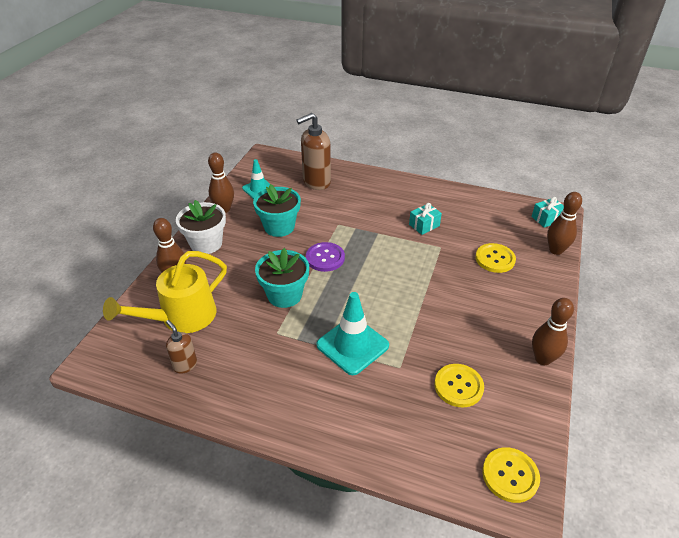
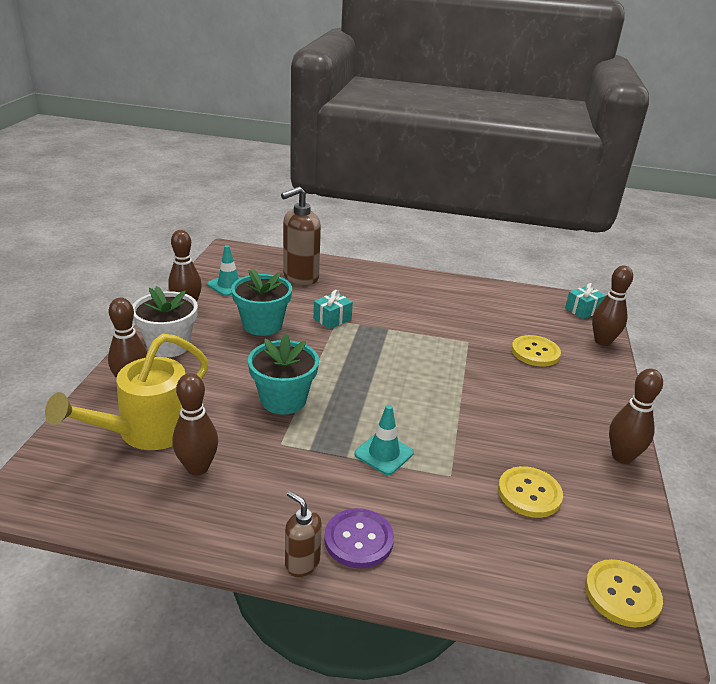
camera: 10 degrees left, 10 degrees down
(185, 365) = (160, 489): brown soap dispenser -> brown soap dispenser (302, 563)
(213, 349) = (197, 468): none -> brown bowling pin
(325, 258) = (328, 357): purple button -> purple button (358, 539)
(352, 345) = (384, 453): turquoise traffic cone -> turquoise traffic cone, size x0.63
(424, 225) = (442, 319): turquoise gift -> turquoise gift (332, 319)

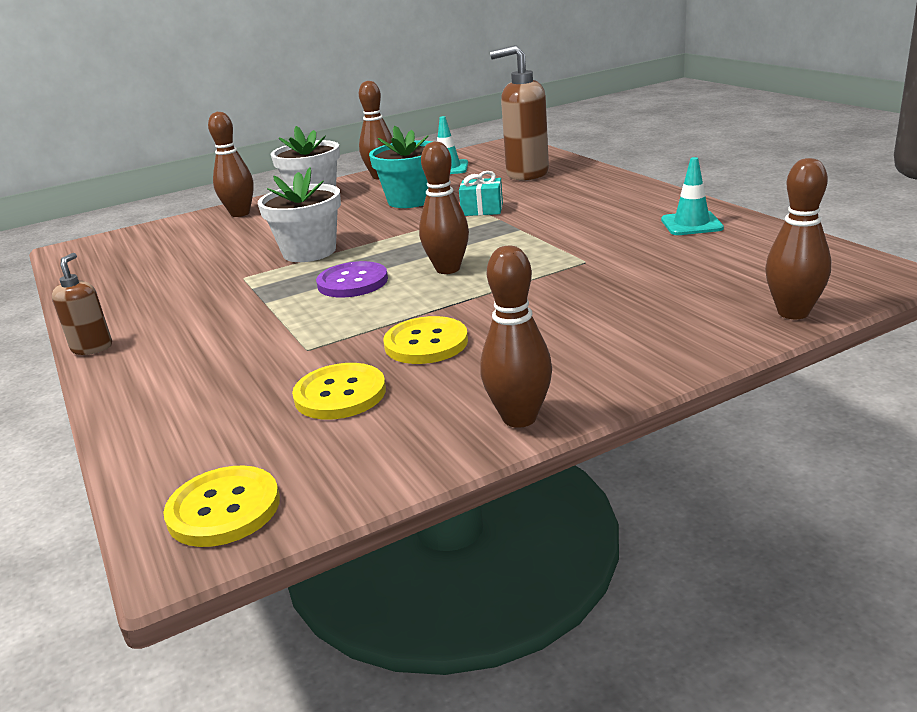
camera: 55 degrees right, 5 degrees down
(146, 432) = (188, 241): yellow watering can -> none
(197, 468) = (167, 271): brown bowling pin -> brown bowling pin (448, 269)
(283, 400) = (309, 252): turquoise flower pot -> white flower pot
(358, 539) = (150, 353): purple button -> purple button (352, 282)
(384, 453) = (295, 312): turquoise traffic cone -> turquoise traffic cone (691, 224)
(535, 352) = (652, 293): yellow button -> yellow button (426, 343)
(583, 310) = (846, 275): turquoise gift -> none

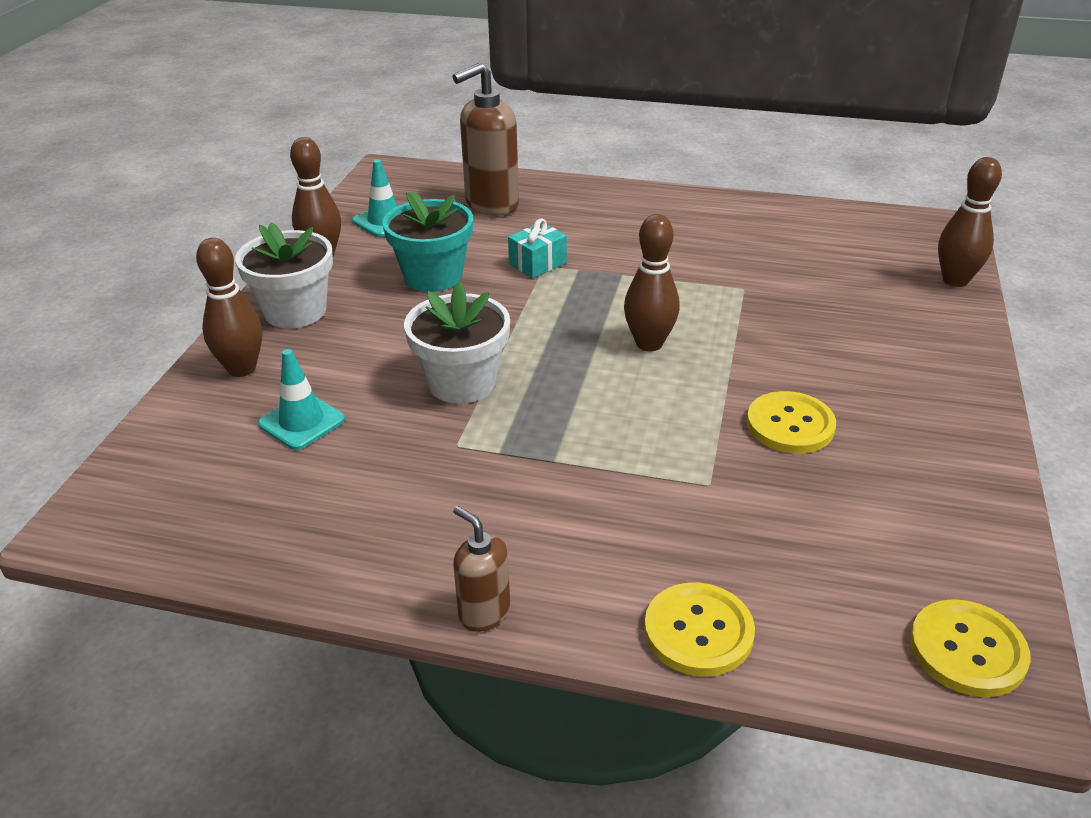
camera: 50 degrees left, 10 degrees up
(340, 394) = (829, 507): yellow button -> yellow button (698, 631)
(352, 282) = (591, 397): purple button -> none
(519, 418) = (977, 450): brown bowling pin -> none
(691, 224) = (747, 220): turquoise traffic cone -> turquoise traffic cone (301, 422)

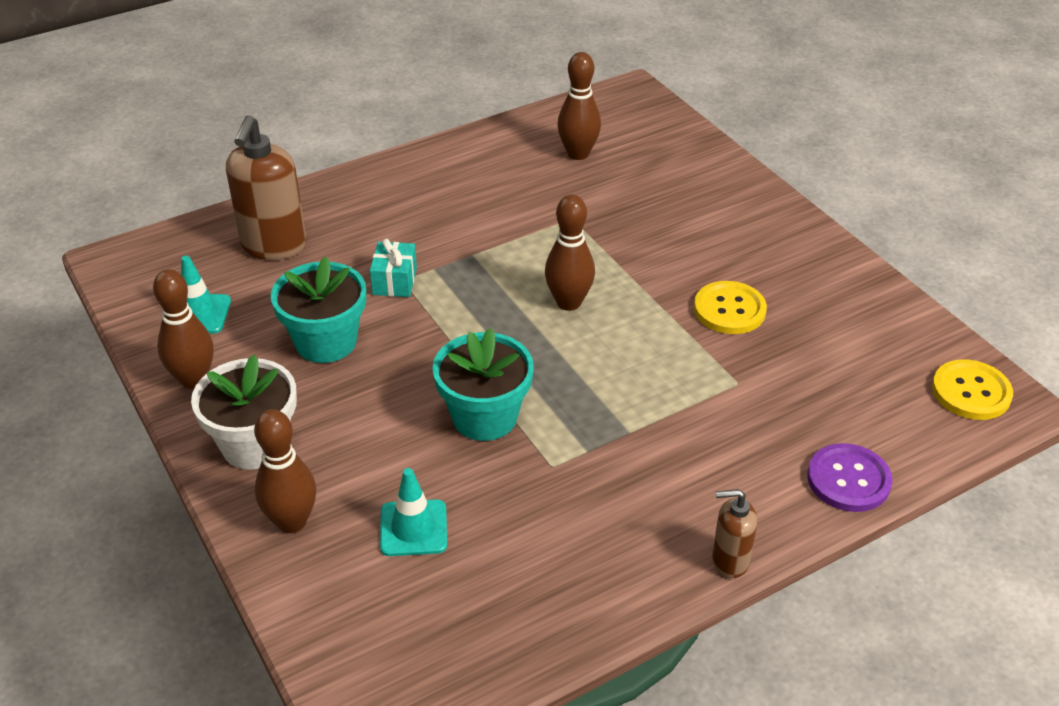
camera: 45 degrees left, 5 degrees up
(462, 382) = (484, 417): white flower pot -> turquoise flower pot
(698, 631) = (848, 480): yellow button -> purple button
(955, 280) = (691, 137): brown bowling pin -> brown bowling pin (578, 154)

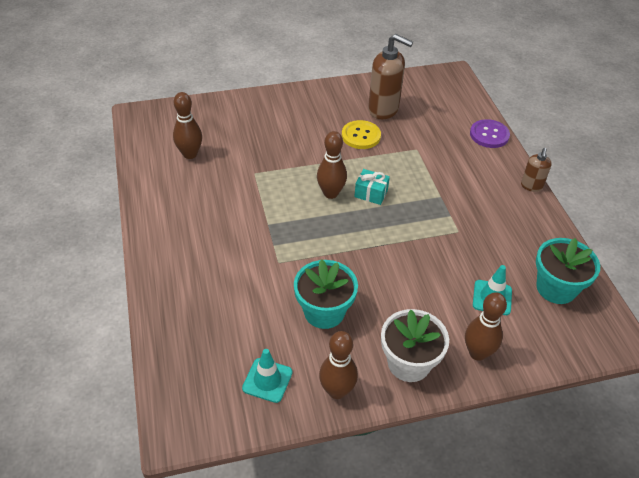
camera: 75 degrees left, 5 degrees up
(273, 246) = (208, 325): brown soap dispenser -> brown soap dispenser (383, 109)
(394, 281) = (278, 266): turquoise gift -> turquoise gift (371, 193)
(484, 417) = (414, 250): turquoise flower pot -> turquoise flower pot (556, 288)
(971, 392) = (444, 82): yellow button -> none

